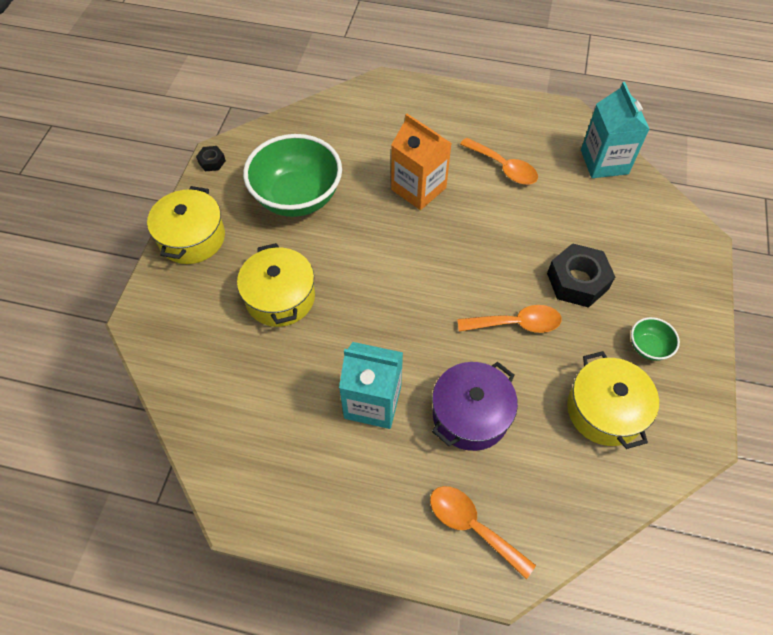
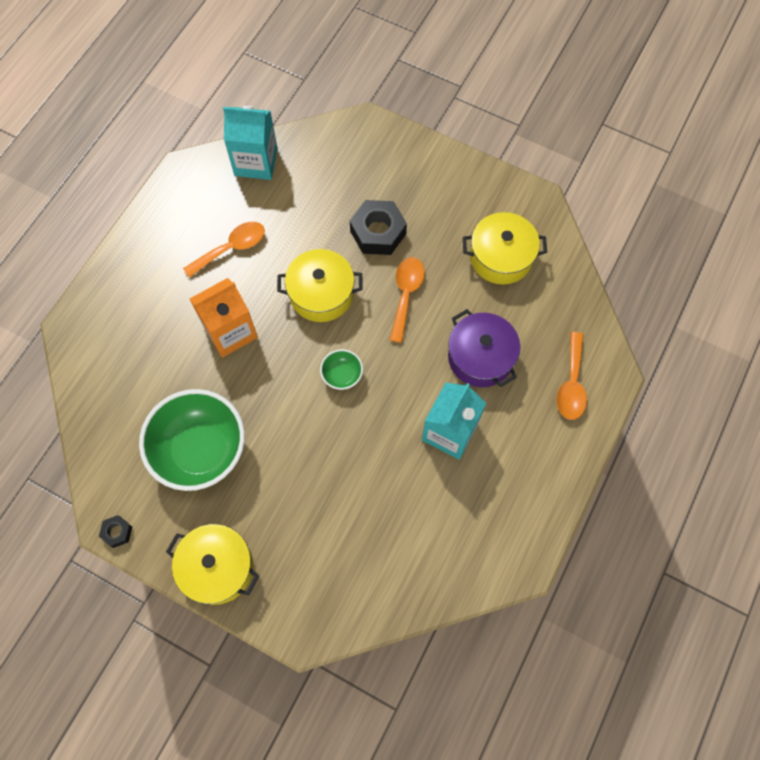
camera: 75 degrees left, 10 degrees up
(280, 297) = (319, 490): yellow pot -> yellow pot (321, 294)
(472, 526) = (571, 384): orange spoon -> orange spoon turned 45 degrees counterclockwise
(648, 347) = (455, 205): green bowl -> green bowl (342, 375)

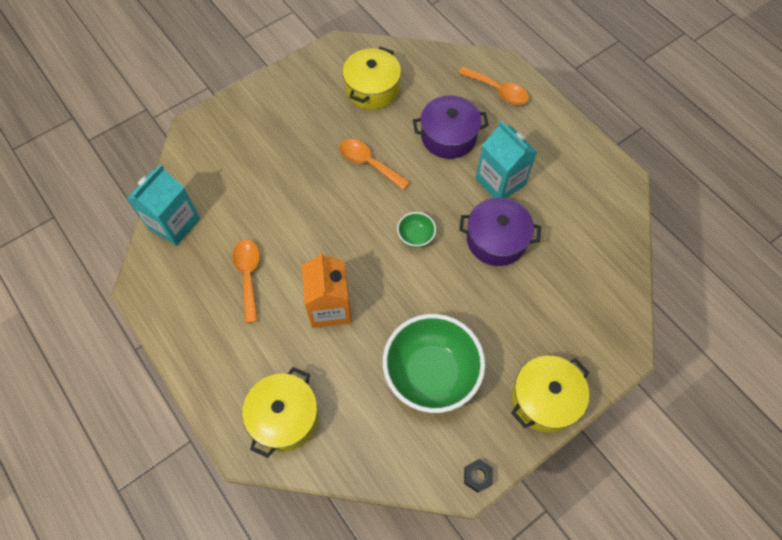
camera: 65 degrees left, 5 degrees down
(321, 294) = (333, 223): yellow pot -> yellow pot (284, 417)
(375, 455) = (496, 240): none -> purple pot
(378, 232) = (301, 160): black nut -> none

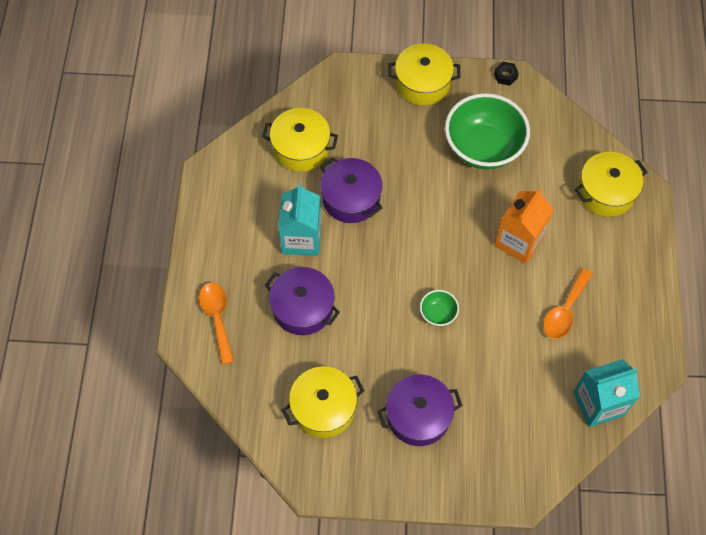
camera: 140 degrees left, 0 degrees up
(303, 126) = (418, 416): none -> purple pot
(368, 163) = (392, 335): orange spoon -> none
(416, 236) = (409, 245): green bowl -> green bowl (438, 314)
(578, 251) = (301, 148): none -> yellow pot

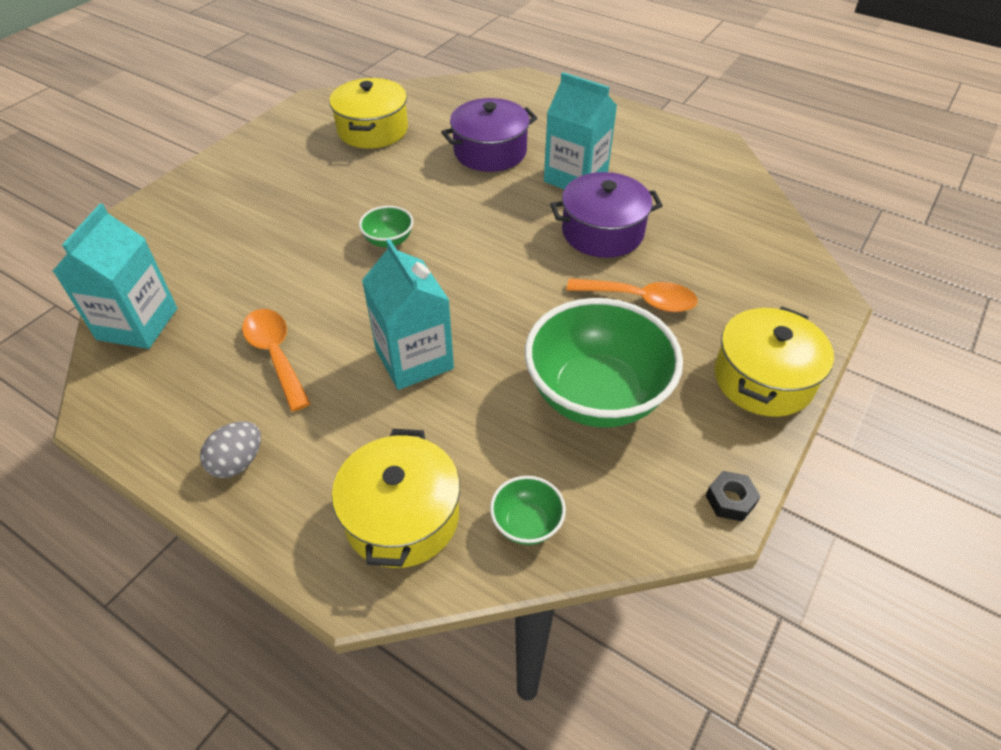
camera: 120 degrees right, 15 degrees down
(217, 318) = (528, 101): orange spoon -> orange spoon (640, 300)
(301, 148) = (707, 218): yellow pot -> none
(418, 416) = (296, 181): purple pot -> none
(518, 241) = (414, 359): orange carton -> turquoise carton
(573, 144) = (526, 523): none -> green bowl
(633, 278) = (238, 462): none -> grey egg

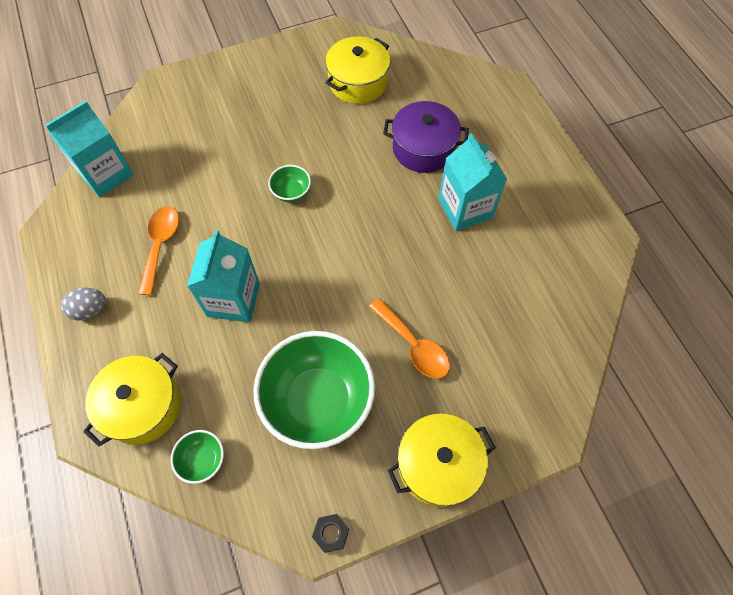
camera: 35 degrees right, 15 degrees up
(602, 232) = (440, 270): purple pot -> none

